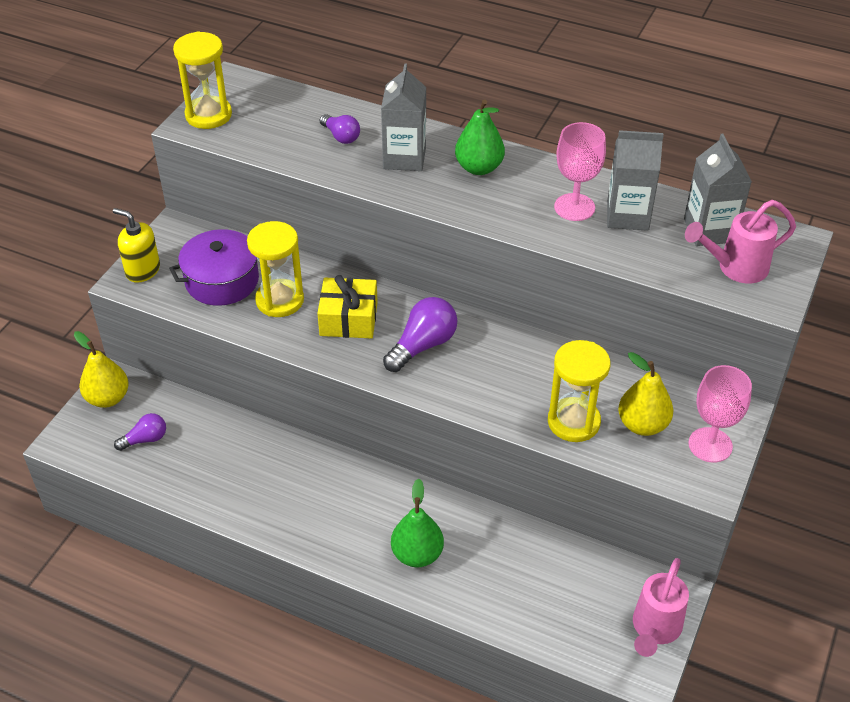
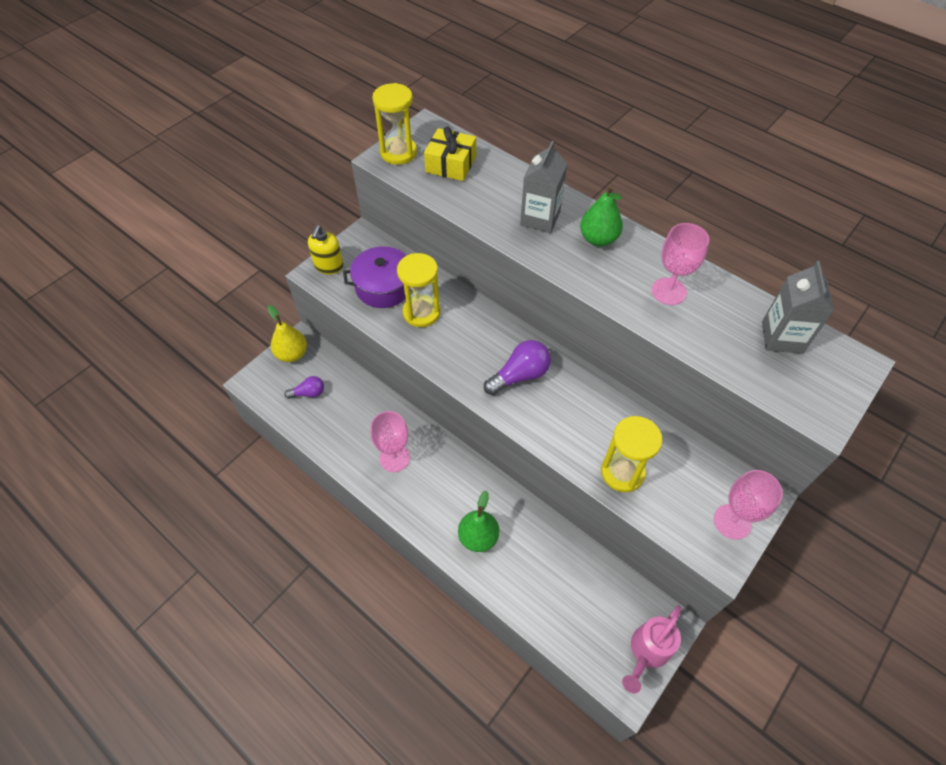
camera: 15 degrees right, 10 degrees up
(142, 270) = (329, 266): yellow soap dispenser -> yellow soap dispenser turned 120 degrees counterclockwise
(283, 490) = (394, 458): none -> pink goblet
(341, 136) = (495, 190): purple light bulb -> none
(348, 319) = (469, 339): yellow gift -> yellow gift (451, 164)
(627, 216) = (712, 308): grey carton -> none
(642, 425) = (679, 488): yellow pear -> none
(735, 268) = (795, 379): pink watering can -> none

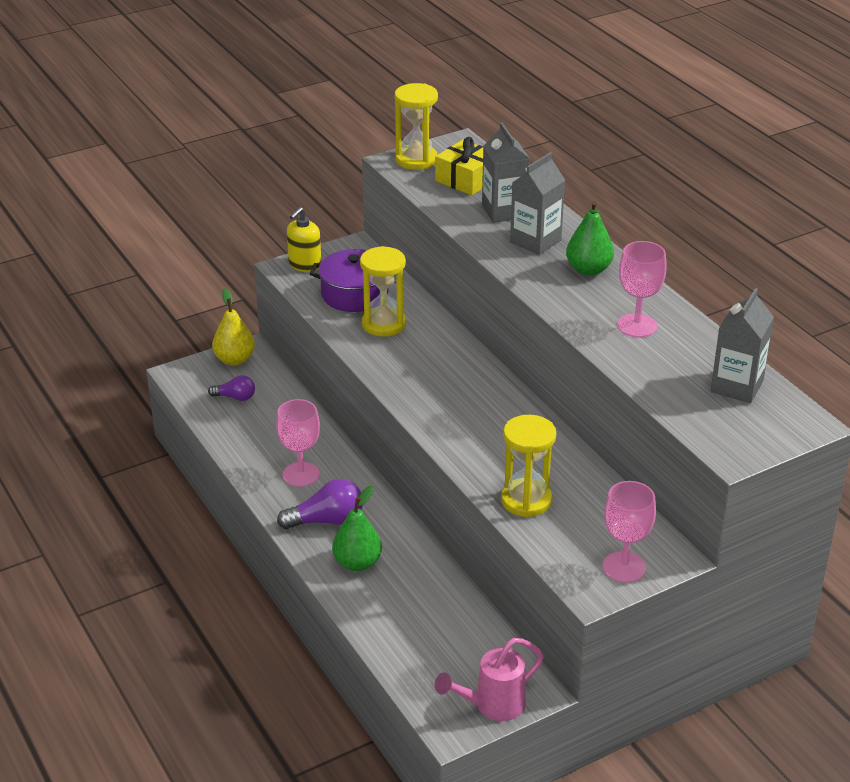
camera: 20 degrees right, 20 degrees down
(498, 192) = (504, 211): none -> grey carton
(519, 375) = (461, 398): purple light bulb -> purple light bulb (327, 520)

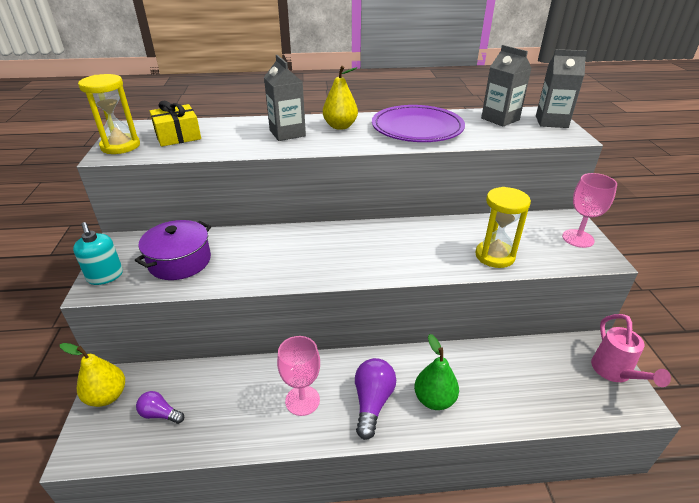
camera: 65 degrees left, 0 degrees up
(235, 397) = (160, 414): purple light bulb -> purple light bulb turned 105 degrees counterclockwise
(304, 265) = (105, 276): yellow soap dispenser -> turquoise soap dispenser
(384, 324) = (235, 258): yellow hourglass -> none
(504, 211) = (237, 134): grey carton -> grey carton (551, 122)
(588, 270) = (340, 126): green pear -> yellow pear
(637, 325) = (417, 128): pink goblet -> purple plate

